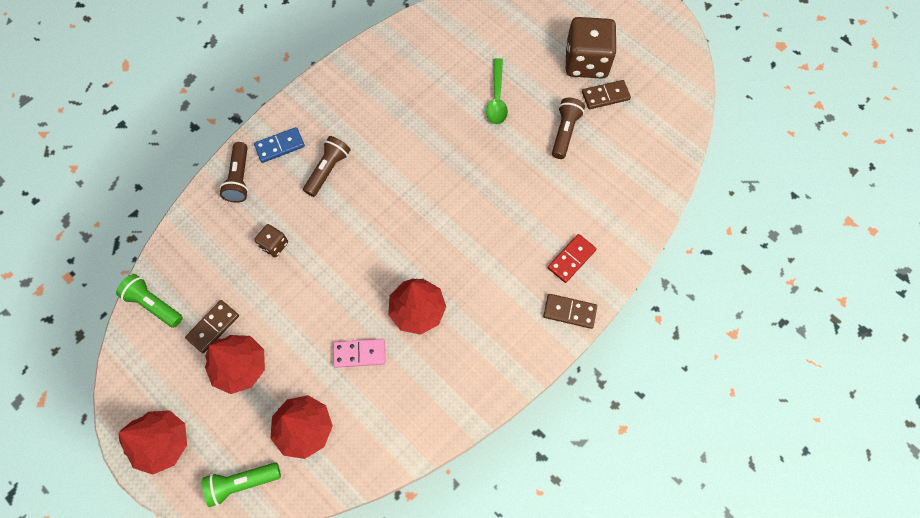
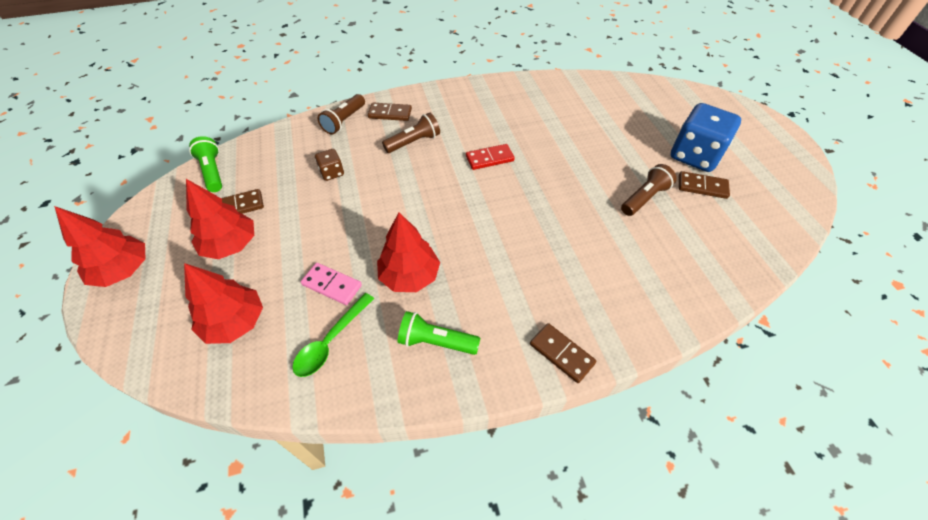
camera: 30 degrees right, 15 degrees down
(242, 483) = (146, 338): green flashlight -> green flashlight (436, 341)
(280, 146) = (390, 113): blue domino -> brown domino
(497, 98) = (592, 150): green spoon -> green spoon (331, 341)
(571, 259) = (592, 305): red domino -> red domino (489, 159)
(586, 62) = (694, 155): brown dice -> blue dice

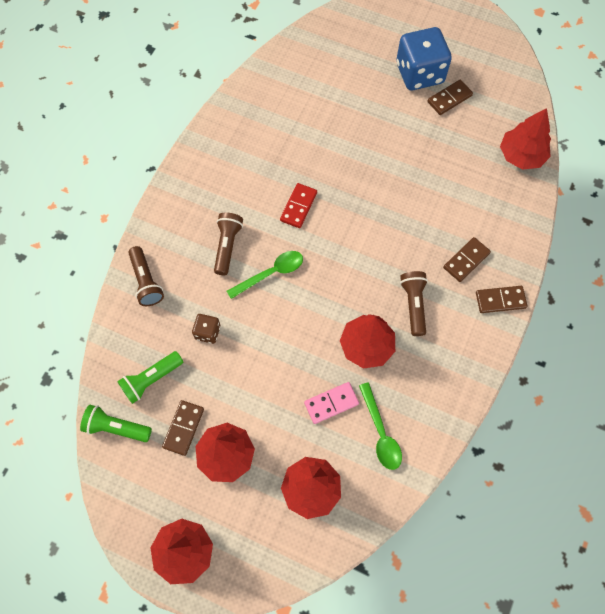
camera: 50 degrees left, 15 degrees up
(390, 113) = (171, 239): brown domino -> brown domino (466, 260)
(416, 177) = (271, 273): none -> green spoon
(436, 341) = (434, 366): green flashlight -> green flashlight (151, 379)
(644, 198) = (428, 142): brown flashlight -> brown flashlight (413, 305)
(726, 271) = (521, 155): none -> red tree

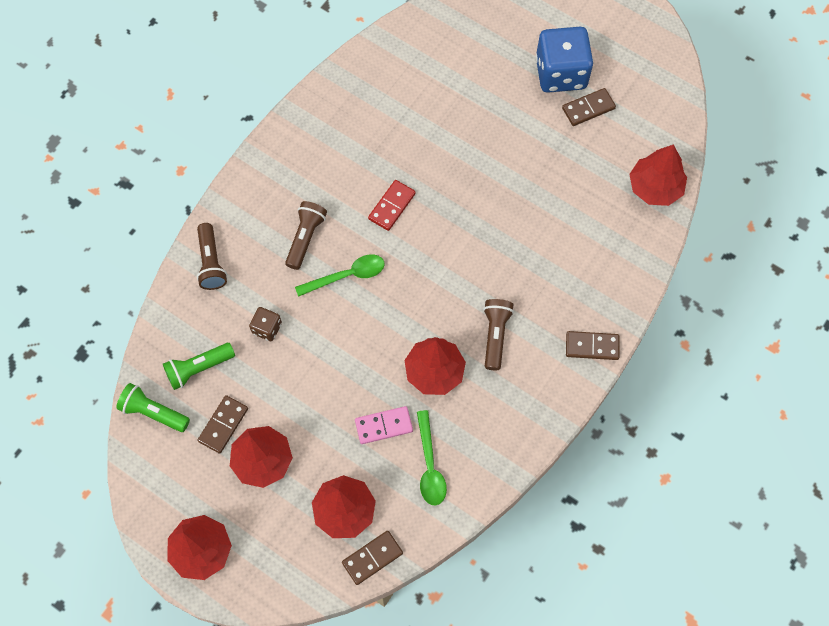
camera: 10 degrees right, 0 degrees up
(466, 260) = (564, 296): brown domino -> brown domino (372, 558)

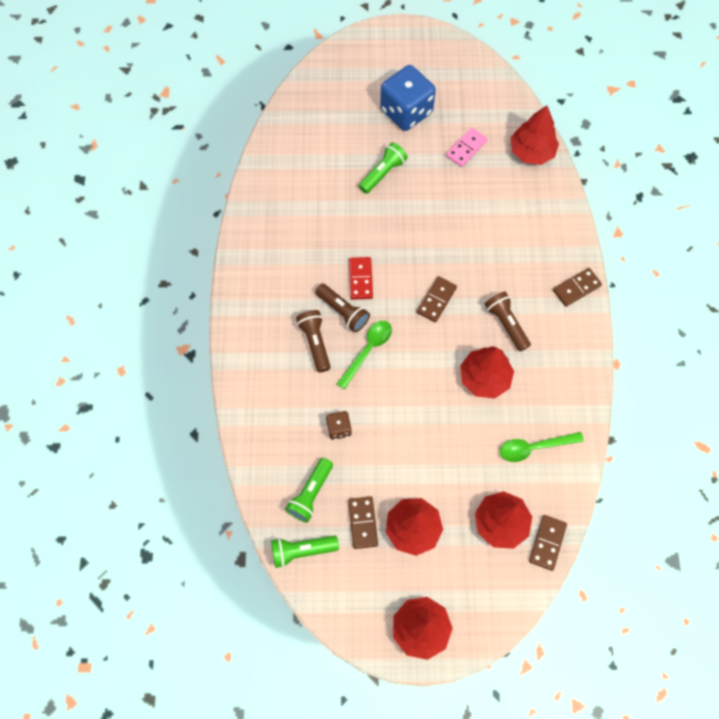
camera: 35 degrees left, 0 degrees up
(211, 262) = (258, 407): brown flashlight -> brown flashlight (343, 312)
(384, 426) = (480, 441): pink domino -> pink domino (466, 148)
(429, 465) = (534, 447): green spoon -> green spoon turned 120 degrees clockwise
(491, 119) = (383, 173): none -> green flashlight
(588, 108) = (444, 125): brown domino -> brown domino (436, 300)

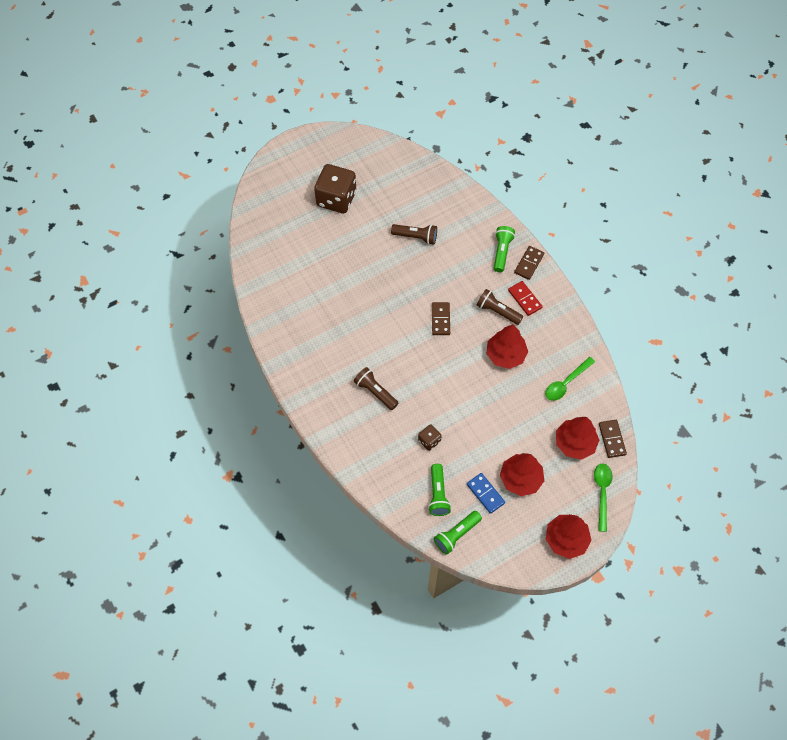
camera: 30 degrees left, 5 degrees down
(343, 312) = (381, 360): brown flashlight -> brown flashlight (416, 237)
(361, 279) = (379, 332): red domino -> red domino (525, 299)
(362, 523) = (485, 494): brown domino -> blue domino
(368, 350) = (415, 378): green spoon -> green spoon (602, 493)
(383, 173) = (347, 251): green flashlight -> green flashlight (501, 252)
(406, 111) = (336, 199): blue dice -> brown dice
(466, 148) = (395, 205): pink domino -> none
(531, 152) = (442, 185): red tree -> none

